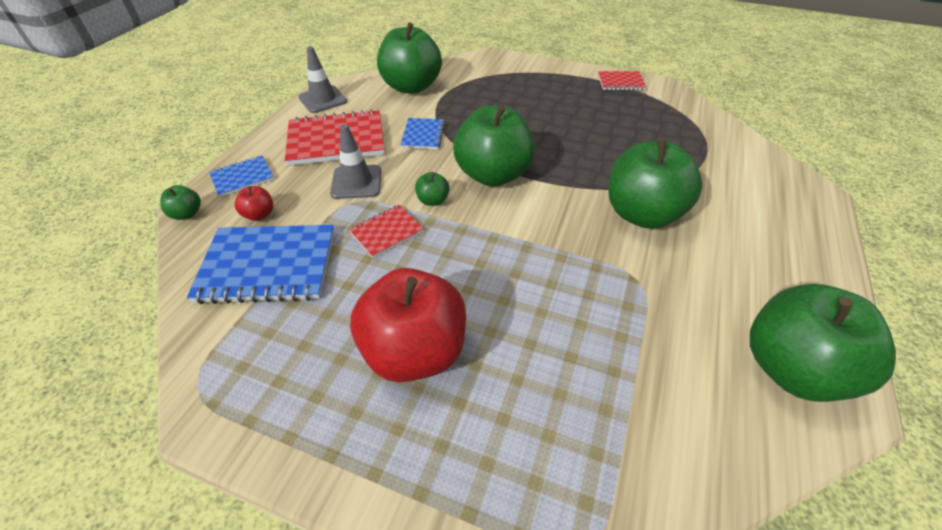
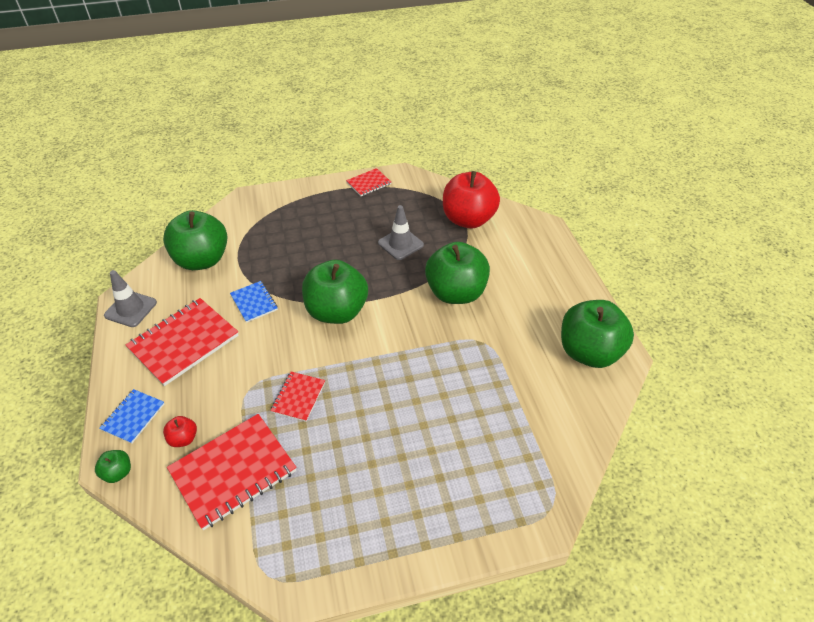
camera: 35 degrees left, 0 degrees up
(268, 266) = (233, 471): blue notebook -> red notebook
(356, 182) = (237, 370): grey traffic cone -> grey traffic cone (400, 244)
(414, 351) = (389, 465): red apple -> red apple (468, 219)
(433, 200) = (310, 355): green apple -> none

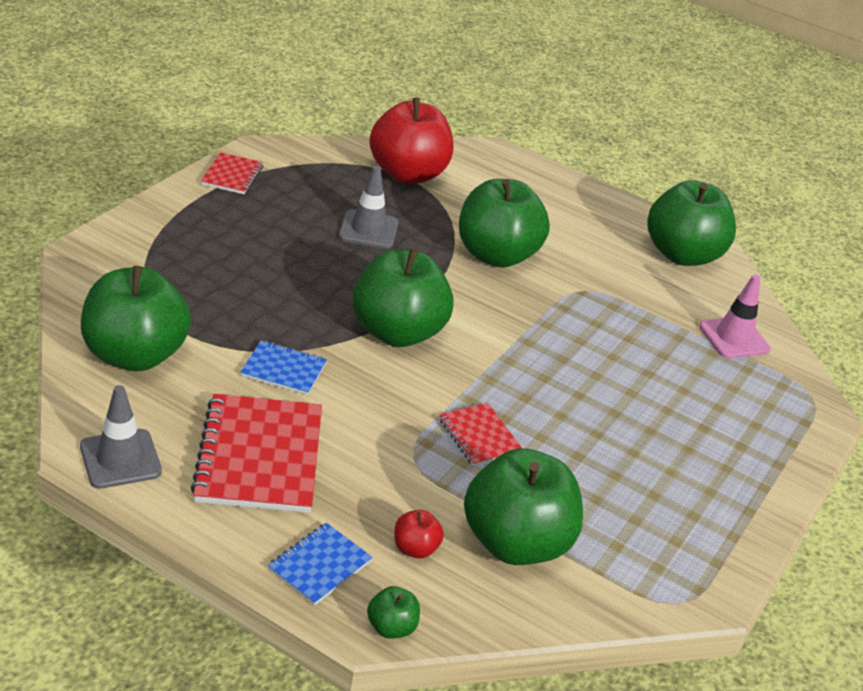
camera: 50 degrees left, 10 degrees down
(133, 417) = (320, 566): blue notebook -> blue notebook turned 60 degrees clockwise
(233, 471) = (515, 543): red notebook -> green apple
(548, 430) = (734, 338): none -> pink traffic cone

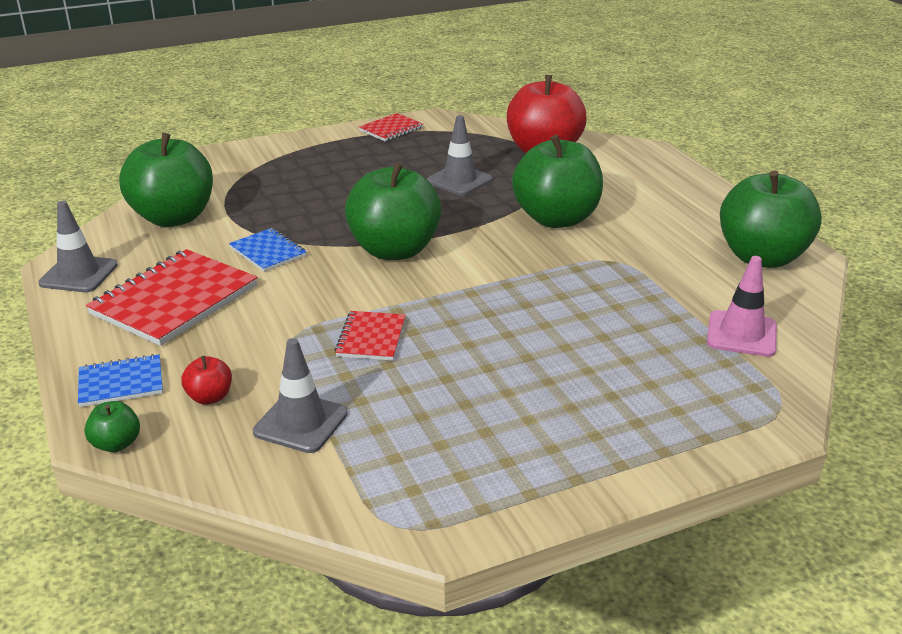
camera: 40 degrees right, 5 degrees down
(515, 543) = (301, 423): green apple -> grey traffic cone

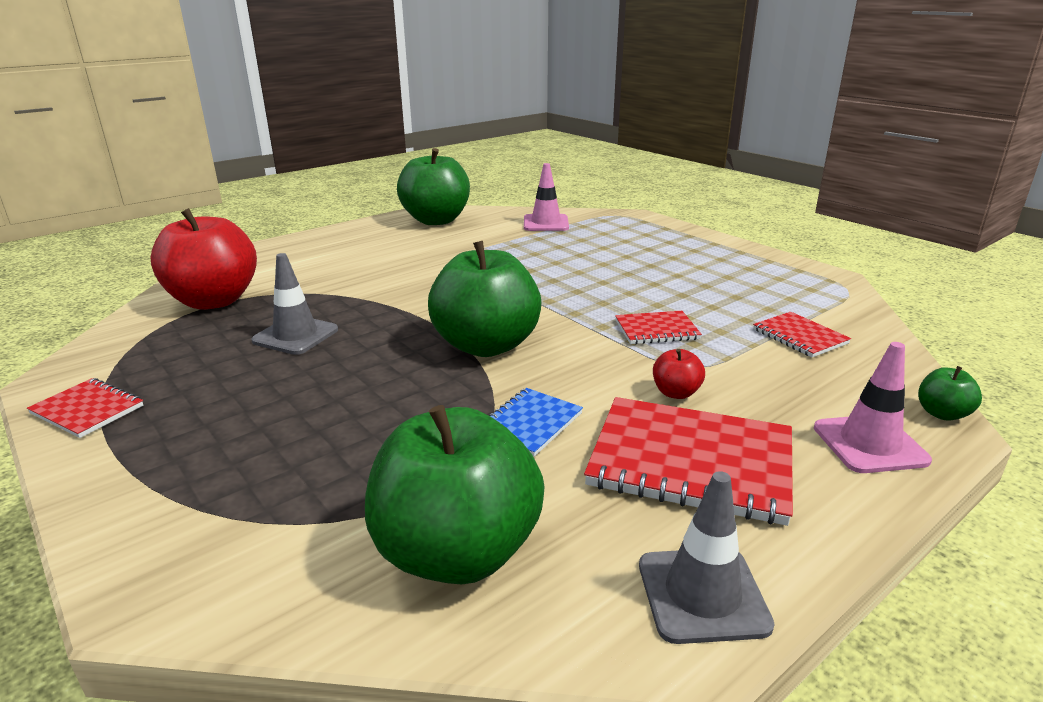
camera: 105 degrees left, 5 degrees down
(121, 383) = (869, 444): blue notebook -> pink traffic cone
(210, 397) = (823, 385): red apple -> red apple (676, 393)
(301, 423) = (799, 336): grey traffic cone -> red notebook
(556, 219) = (389, 282): green apple -> none

